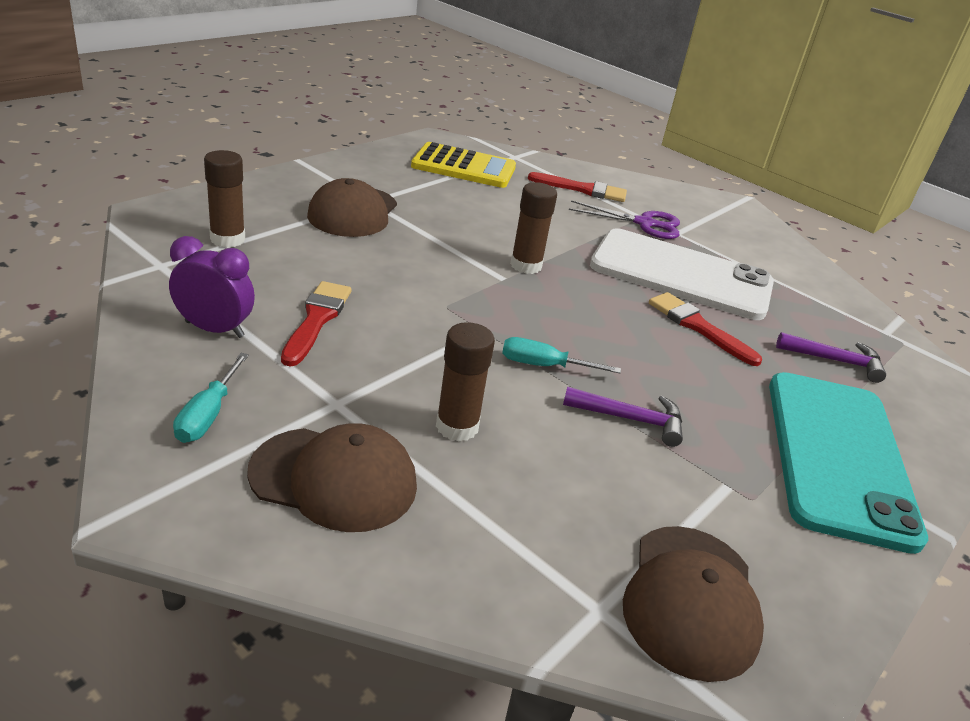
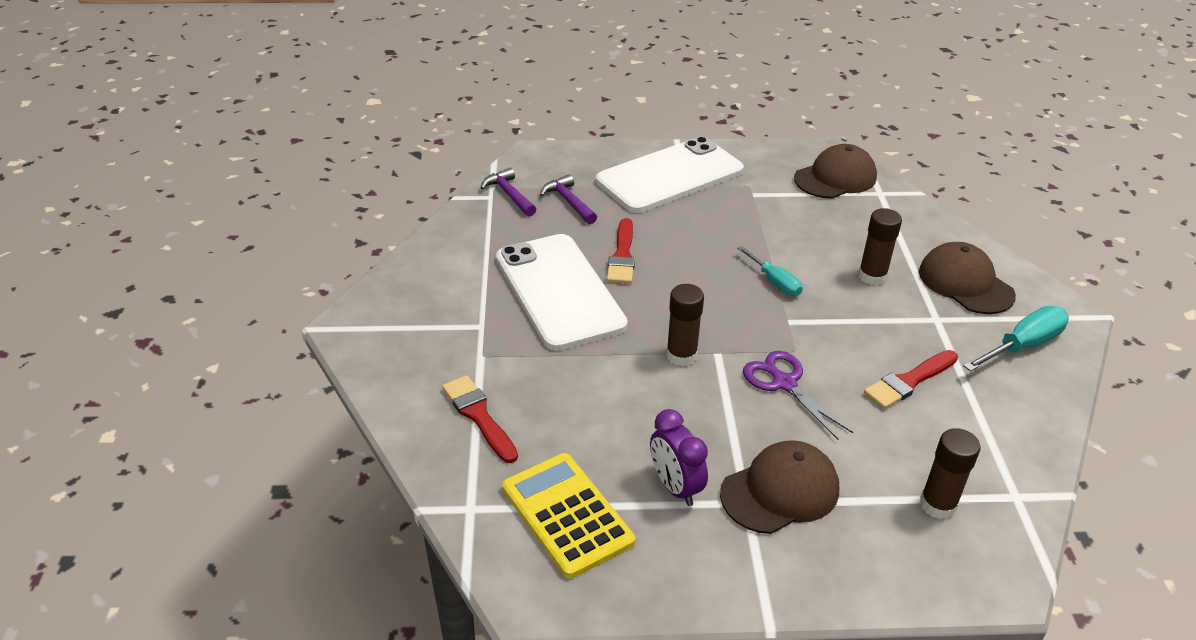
camera: 130 degrees left, 5 degrees up
(208, 414) = (1022, 346): turquoise screwdriver -> turquoise screwdriver, size x1.52
(215, 329) = (993, 406): purple clock -> purple clock (675, 487)
(631, 419) = (761, 236): purple hammer -> purple hammer (509, 194)
(644, 223) = (494, 348): purple scissors -> purple scissors (784, 383)
(838, 456) = (670, 176): turquoise phone -> white phone

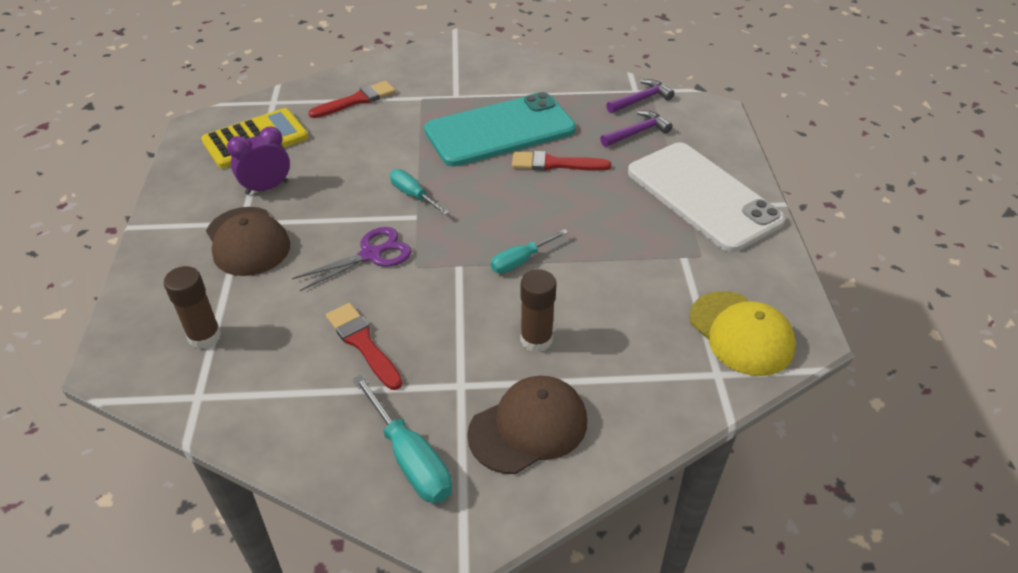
camera: 90 degrees right, 5 degrees up
(559, 291) = (500, 130): white phone -> turquoise phone
(681, 355) = (413, 195): brown glue stick -> turquoise screwdriver
(835, 178) = (741, 333): brown cap -> yellow cap

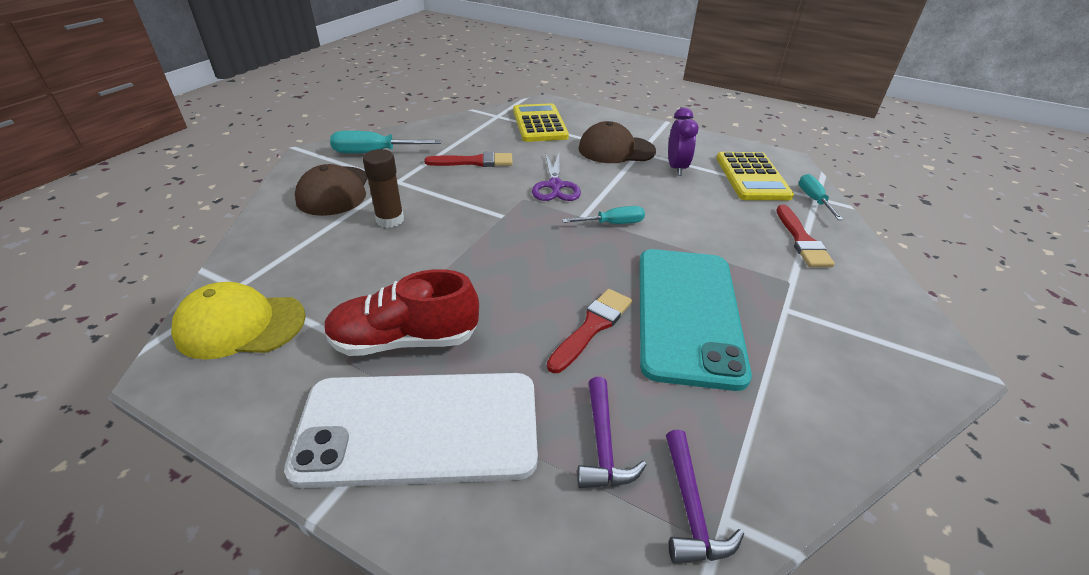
camera: 120 degrees right, 5 degrees down
(204, 336) = (539, 124): brown glue stick -> yellow calculator
(521, 260) = (474, 245): turquoise screwdriver -> turquoise screwdriver (814, 200)
(656, 239) = (405, 340): none -> red shoe

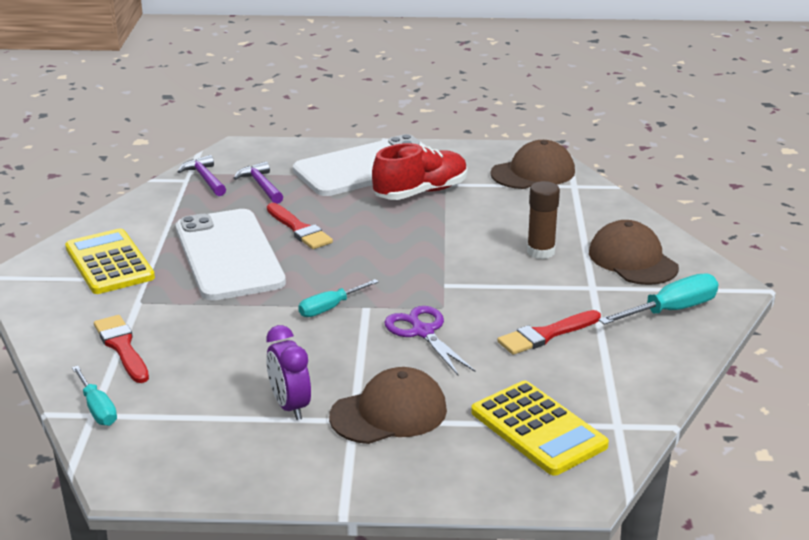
camera: 155 degrees right, 10 degrees down
(240, 325) = (533, 172): yellow cap -> brown cap
(592, 327) = (299, 229): red brush -> red brush turned 45 degrees counterclockwise
(688, 314) = (228, 255): turquoise phone -> white phone
(752, 177) = (181, 423): yellow calculator -> yellow calculator (109, 263)

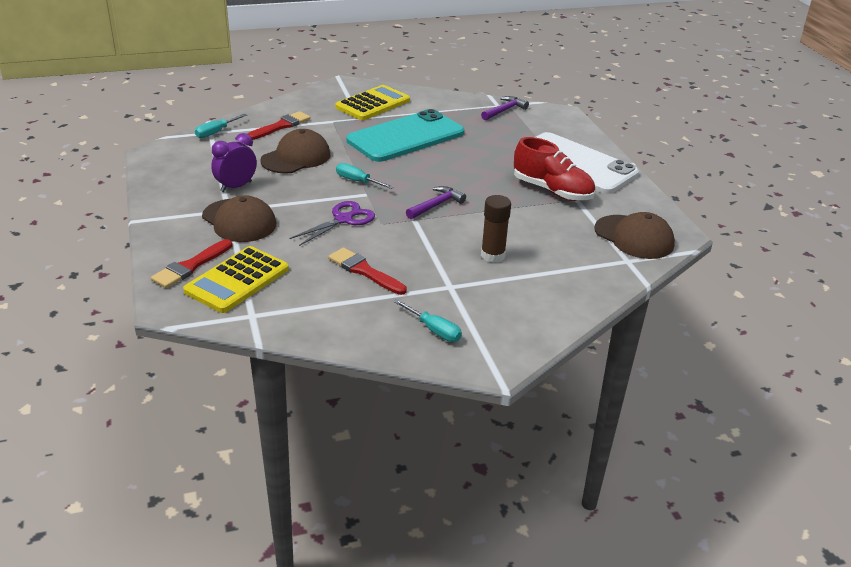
camera: 70 degrees right, 5 degrees up
(228, 255) = (405, 137): white phone -> turquoise phone
(261, 185) = (511, 130): purple hammer -> purple hammer (436, 205)
(299, 229) = (457, 154): red brush -> red brush (190, 266)
(632, 260) = (510, 303): brown cap -> brown cap (296, 157)
(670, 311) = (433, 330): turquoise screwdriver -> turquoise screwdriver, size x0.66

